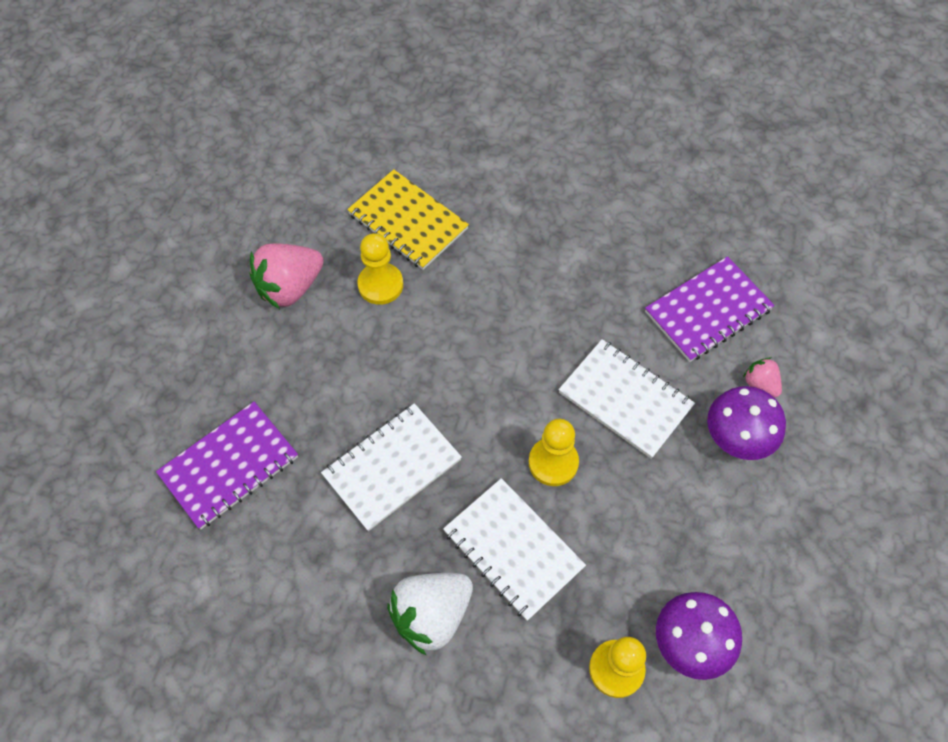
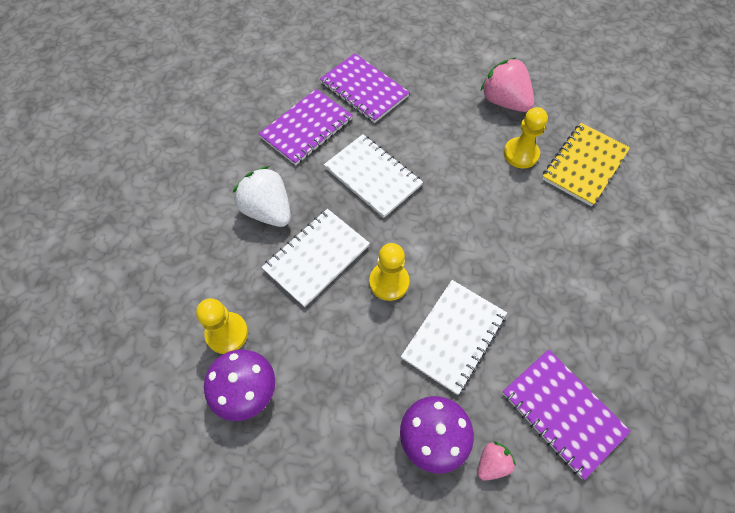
camera: 85 degrees right, 0 degrees up
(289, 555) = (306, 128): none -> purple notebook

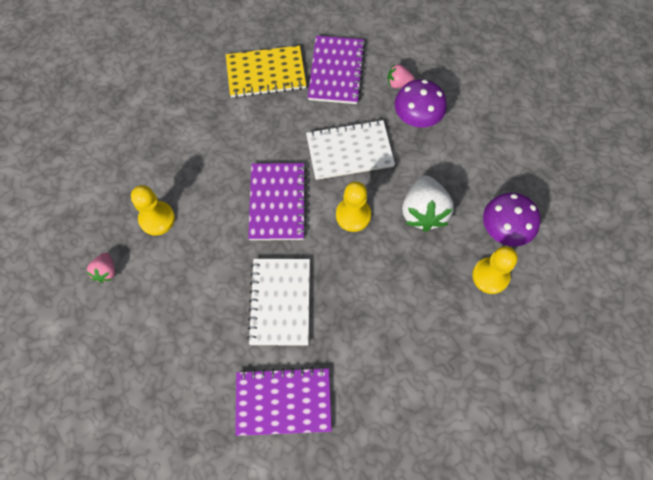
camera: 135 degrees left, 5 degrees up
(268, 210) = (386, 347): white strawberry -> white strawberry (423, 212)
(316, 258) = (384, 275): white notebook -> none
(364, 89) = (193, 397): purple notebook -> purple notebook (277, 202)
(504, 101) = (106, 271): pink strawberry -> pink strawberry, size x0.52
(584, 165) = (130, 171): yellow notebook -> yellow notebook (266, 73)

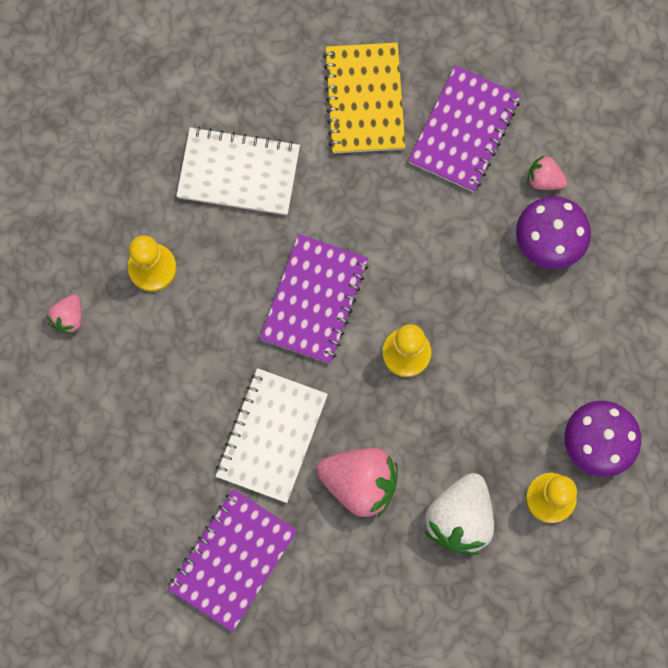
camera: 20 degrees right, 10 degrees up
(266, 73) = (365, 99): yellow notebook -> yellow notebook turned 75 degrees clockwise
(283, 402) = (233, 560): purple notebook -> purple notebook turned 75 degrees counterclockwise
(349, 151) = (436, 260): white notebook -> white notebook (238, 173)
(355, 312) = (360, 483): none -> pink strawberry
(423, 212) = (500, 381): white strawberry -> white strawberry (459, 518)

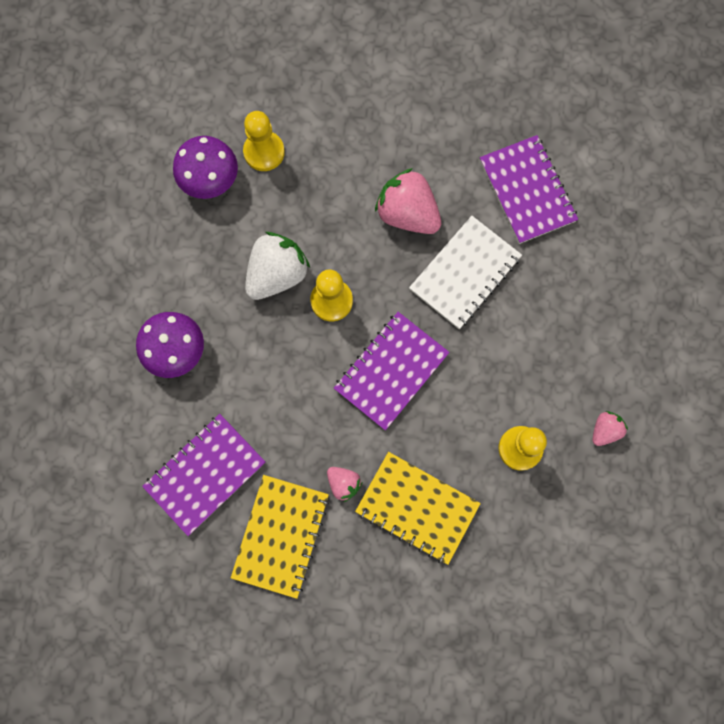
camera: 160 degrees left, 0 degrees up
(233, 560) = (527, 191): purple notebook -> purple notebook turned 75 degrees counterclockwise
(238, 173) = (417, 507): white notebook -> yellow notebook
(459, 518) = (340, 161): white strawberry -> white strawberry (277, 274)
(544, 179) = (156, 405): pink strawberry -> pink strawberry (343, 483)

